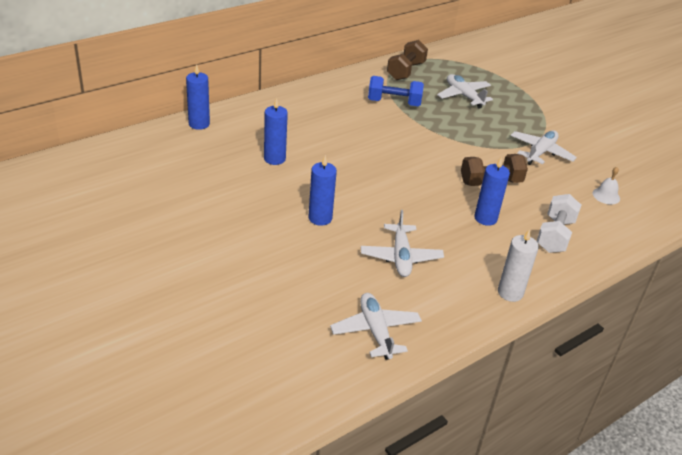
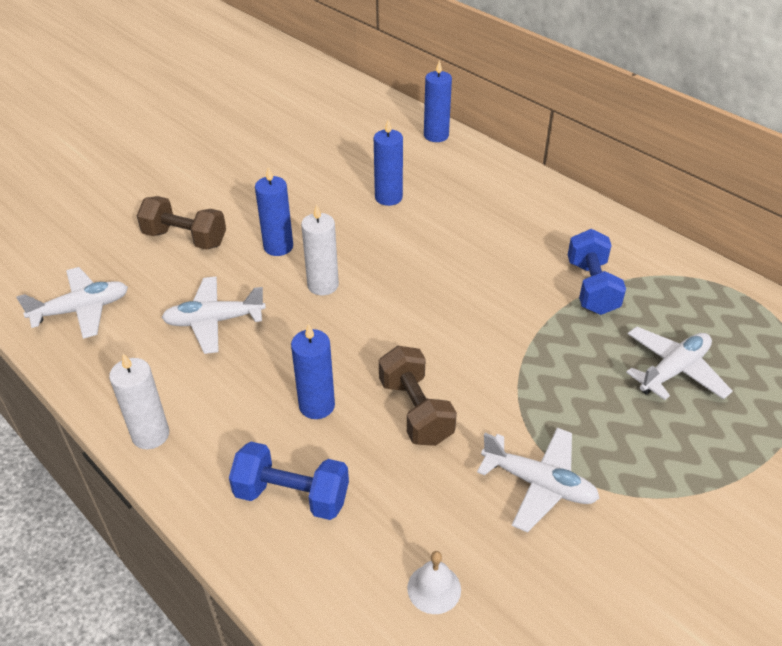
camera: 85 degrees right, 5 degrees up
(370, 202) = (323, 285): none -> white candle
(405, 71) = (705, 293): brown dumbbell -> brown dumbbell (185, 238)
(555, 235) = (292, 496): white dumbbell -> blue dumbbell

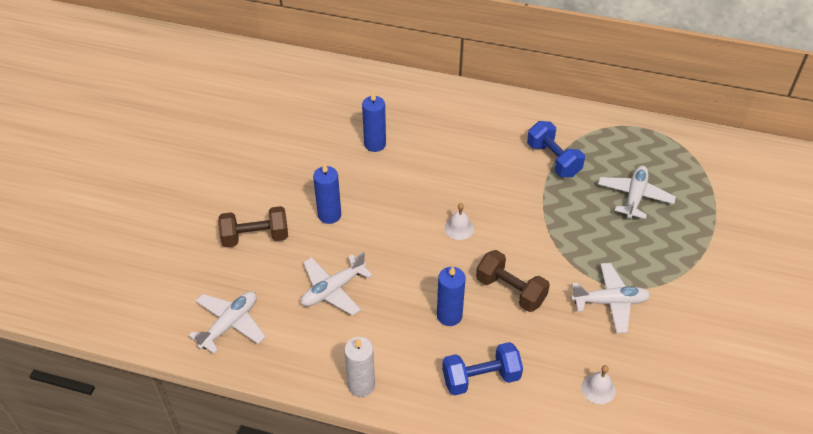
camera: 30 degrees left, 5 degrees up
(323, 285) = (384, 231): white candle -> none
(411, 316) = (459, 228): none -> white bell
(436, 135) = (368, 79): blue candle -> none

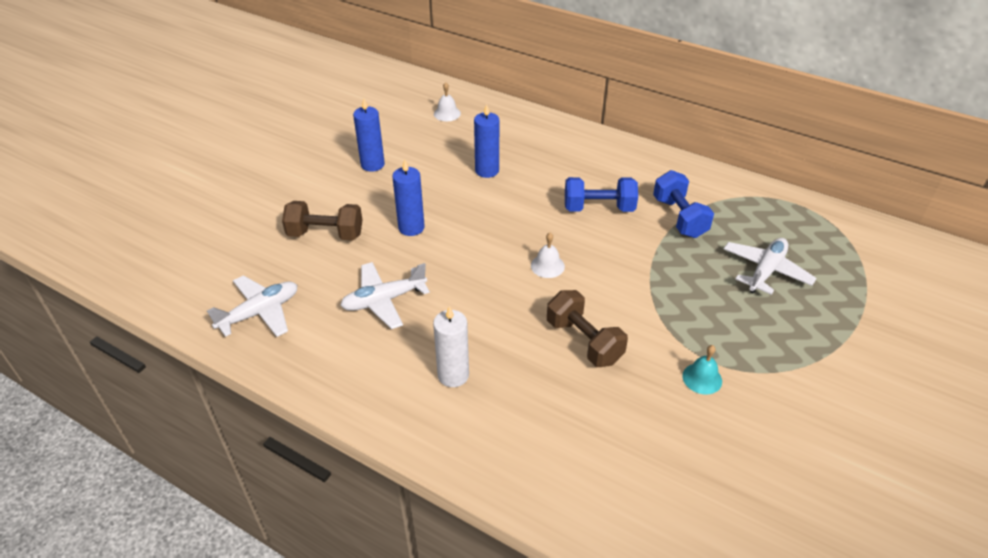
camera: 15 degrees right, 5 degrees down
(361, 385) = (372, 406): white candle -> white candle (453, 375)
(449, 315) = (502, 353): blue candle -> blue candle (372, 164)
(481, 378) = (514, 430): blue dumbbell -> blue dumbbell (598, 208)
(598, 389) = (656, 475): white bell -> white bell (447, 113)
(610, 302) = (702, 378): white plane -> turquoise bell

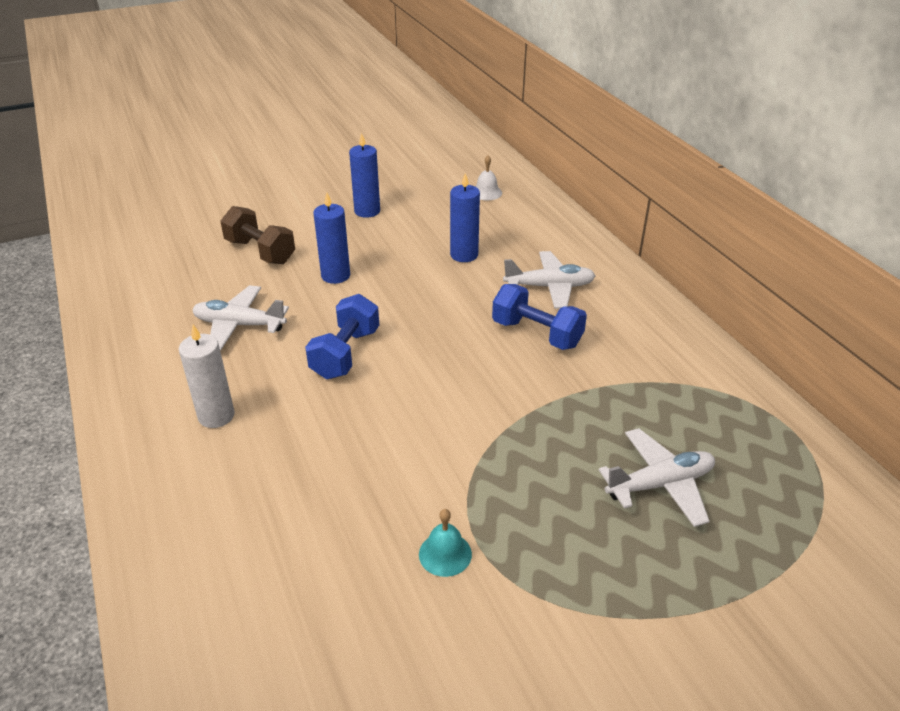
camera: 35 degrees right, 5 degrees down
(260, 312) = (139, 290): white plane -> white plane (549, 287)
(547, 266) = (418, 363): white bell -> none
(584, 341) = (367, 450): brown dumbbell -> none
(679, 217) = (618, 381): blue dumbbell -> blue dumbbell (345, 354)

